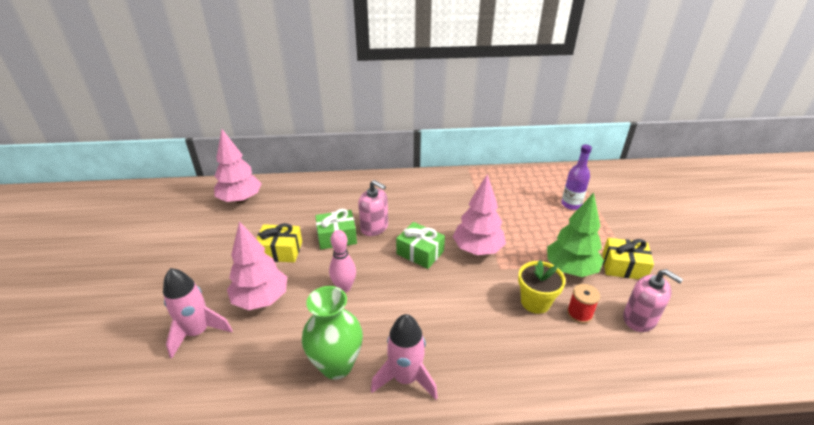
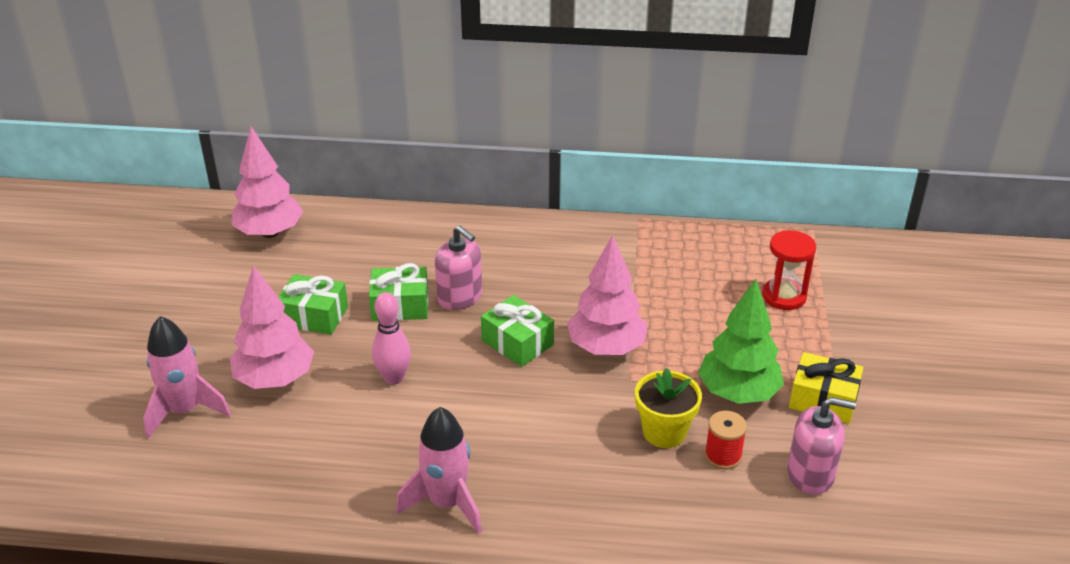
camera: 10 degrees right, 0 degrees up
(280, 251) = (314, 316): yellow gift -> green gift
(336, 365) = (359, 475): green vase -> none
(571, 204) = (784, 296): purple bottle -> red hourglass
(639, 318) = (810, 474): pink soap dispenser -> pink soap dispenser turned 45 degrees counterclockwise

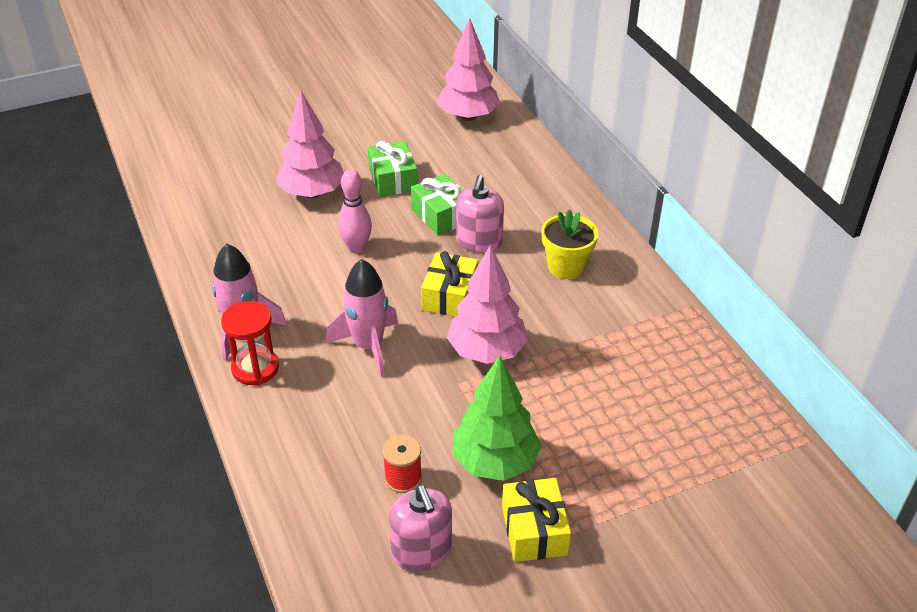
camera: 60 degrees right, 5 degrees up
(185, 411) = (253, 170): pink rocket -> pink rocket (368, 346)
(517, 342) = (450, 296): green gift -> yellow gift
(664, 432) = (406, 428): yellow flower pot -> yellow flower pot (566, 267)
(784, 296) = (670, 451): red hourglass -> red hourglass (255, 368)

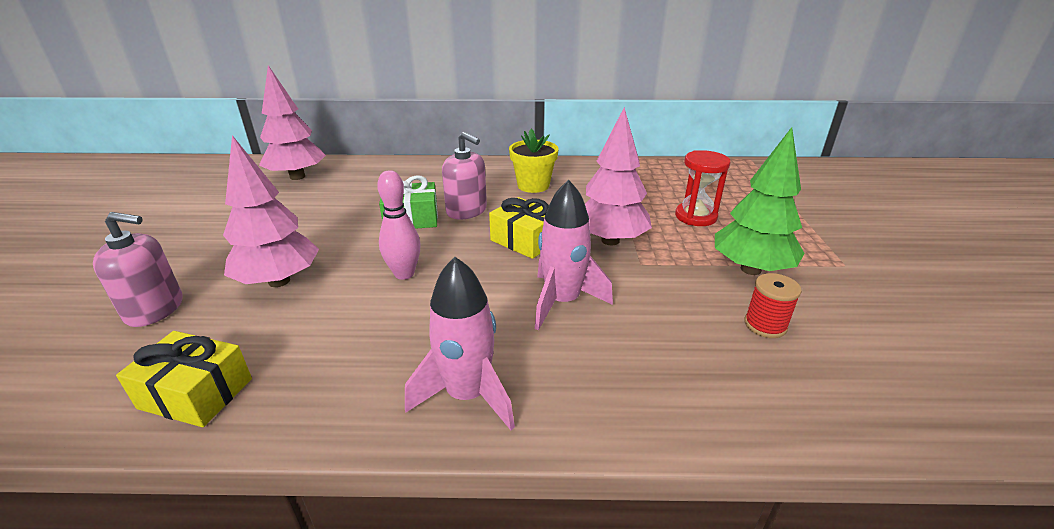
camera: 65 degrees left, 10 degrees down
(255, 368) = (545, 400): red hourglass -> red hourglass (695, 216)
(393, 180) = (328, 229): green gift -> none
(422, 551) = (867, 337): pink soap dispenser -> pink soap dispenser (155, 309)
(534, 530) = (835, 270): yellow gift -> yellow gift (196, 393)

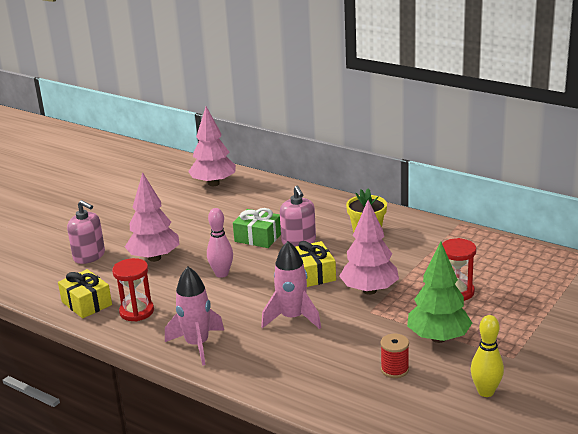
camera: 35 degrees right, 5 degrees down
(309, 375) = (136, 311): none -> red hourglass
(887, 314) = (485, 392): none -> yellow bowling pin

